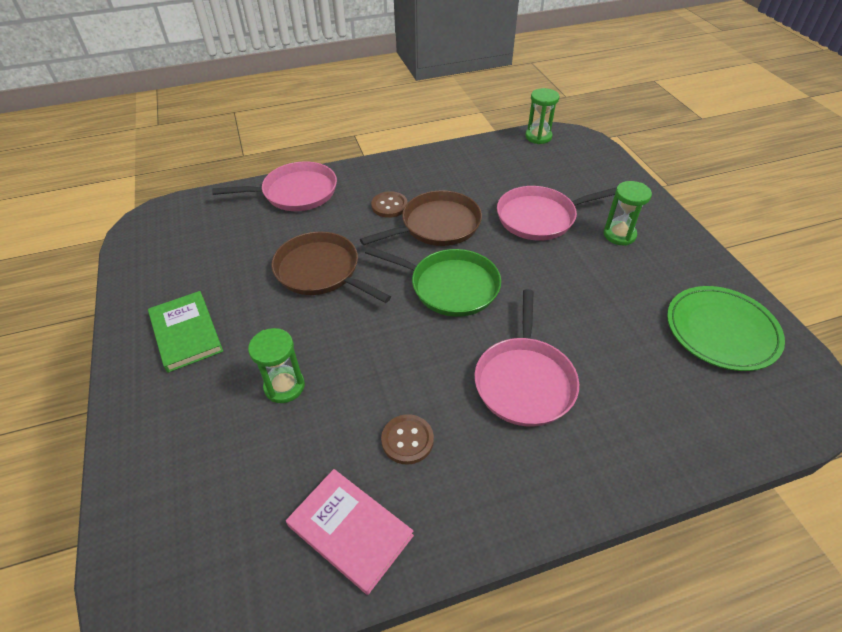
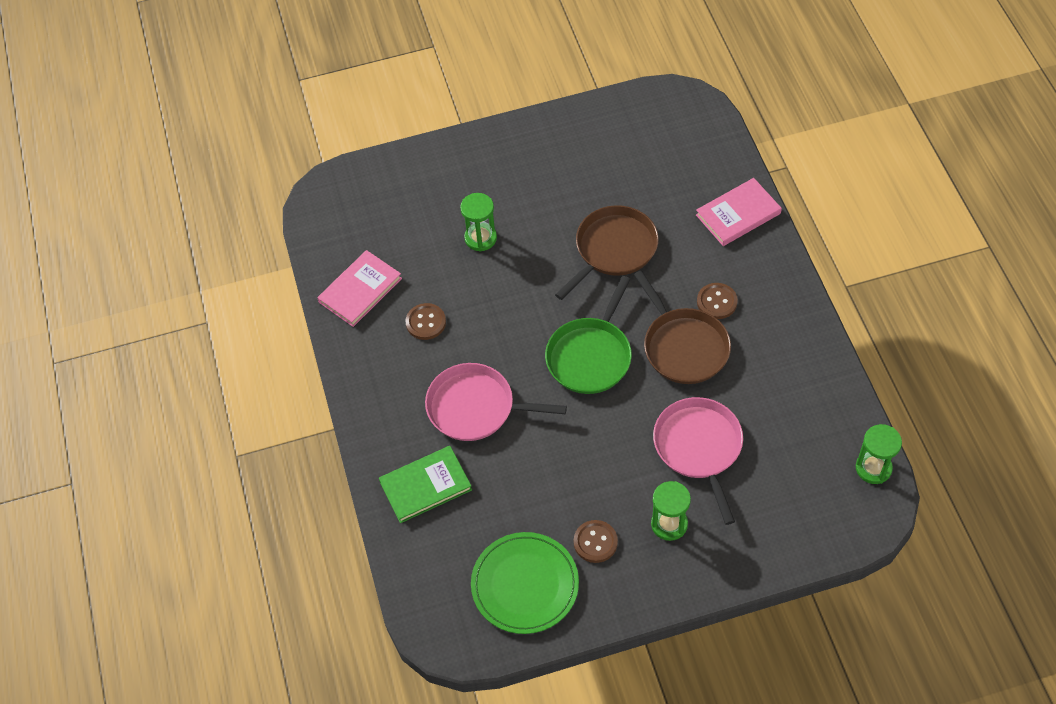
camera: 95 degrees right, 10 degrees up
(186, 333) = (539, 163): green book -> green book (425, 486)
(296, 192) = (738, 214): pink pan -> pink book
(654, 280) = (595, 542): none -> brown button

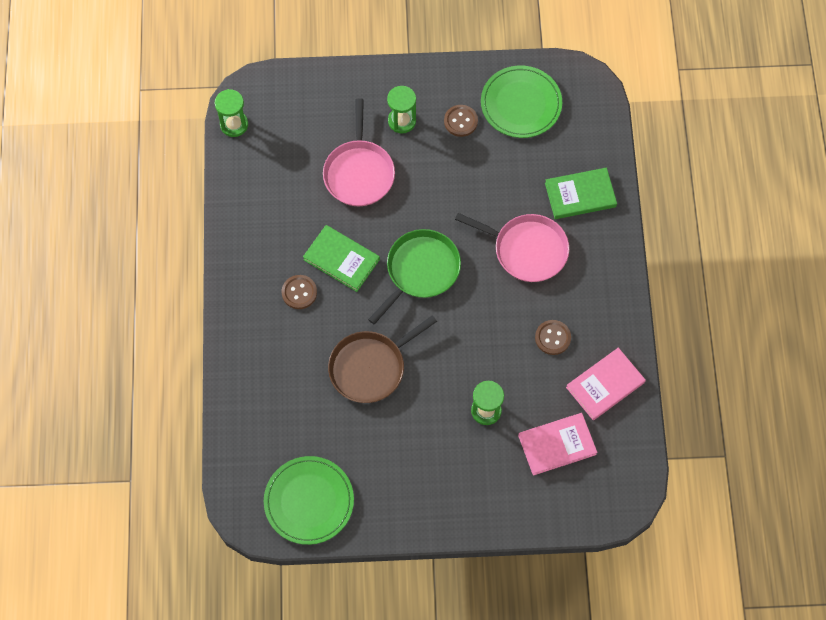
camera: 170 degrees left, 10 degrees up
(632, 124) = (309, 501): none -> green plate
(683, 346) = (341, 259): brown pan -> green book
(738, 214) = (248, 373): pink book -> pink book (557, 445)

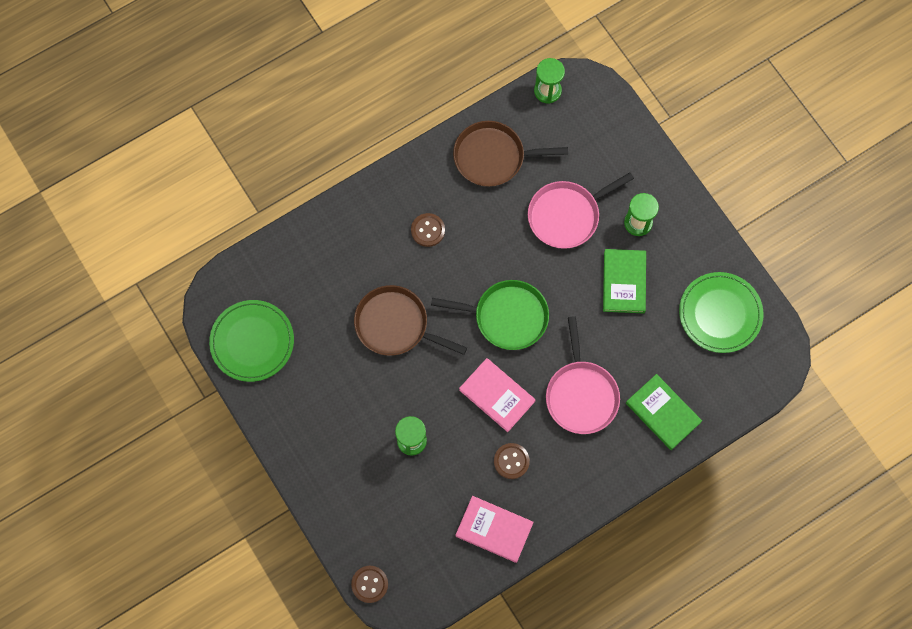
camera: 60 degrees right, 5 degrees up
(266, 201) = (493, 157): none -> brown pan
(341, 259) = (478, 247): green book -> green book (624, 282)
(460, 121) = (669, 272): brown button -> brown button (369, 584)
(557, 445) = (415, 517): pink book -> pink book (497, 395)

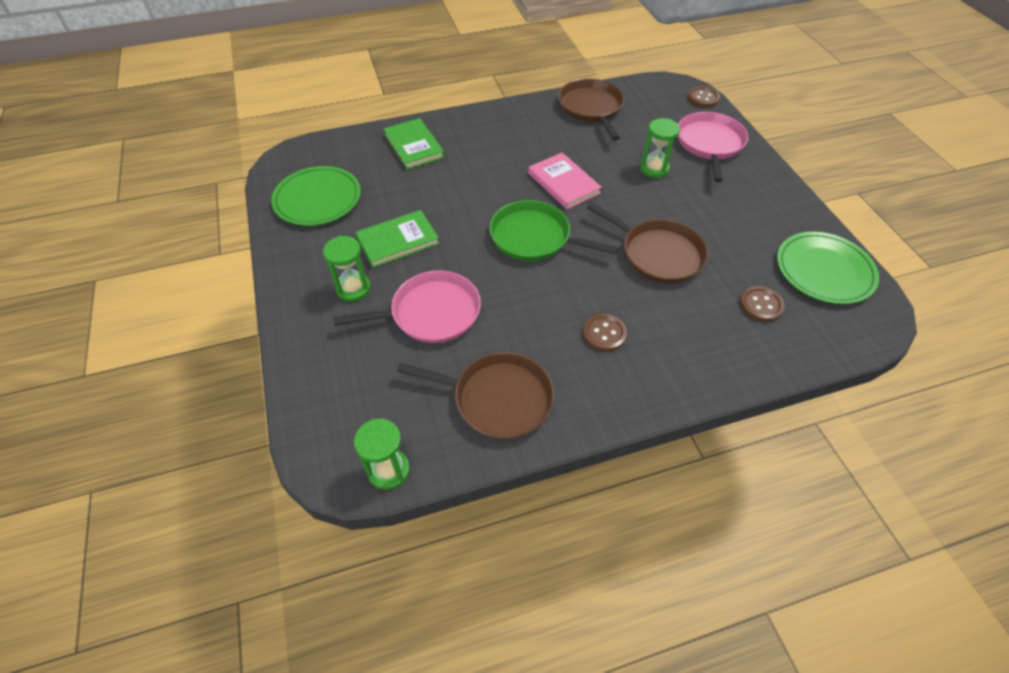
camera: 165 degrees left, 20 degrees down
(494, 529) = (591, 108): pink book -> brown pan
(511, 461) = (563, 141): brown button -> brown button (761, 305)
(581, 394) = (482, 170): pink pan -> pink pan (709, 144)
(624, 282) = (398, 241): green book -> green book turned 45 degrees clockwise

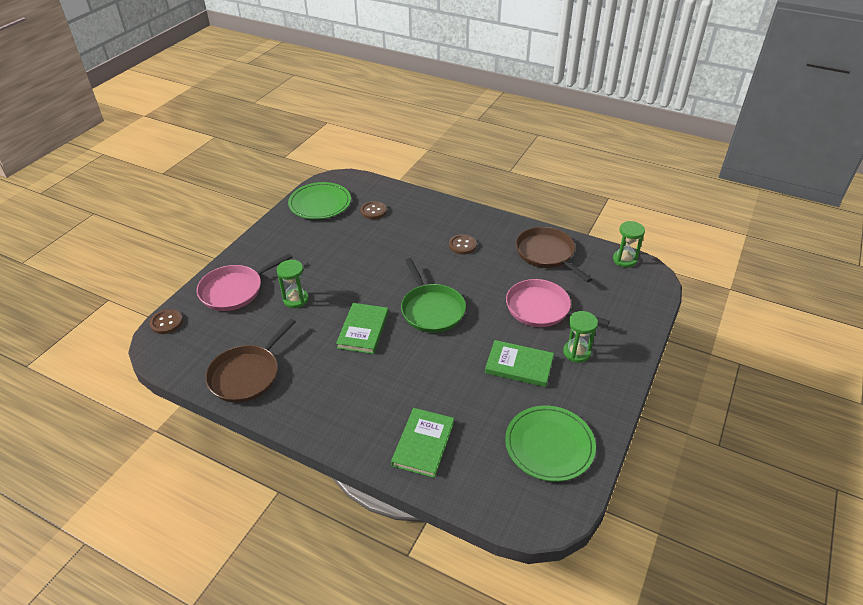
camera: 135 degrees left, 10 degrees down
(563, 183) = (363, 330): pink book -> green book
(658, 254) = (380, 257): brown pan -> none

